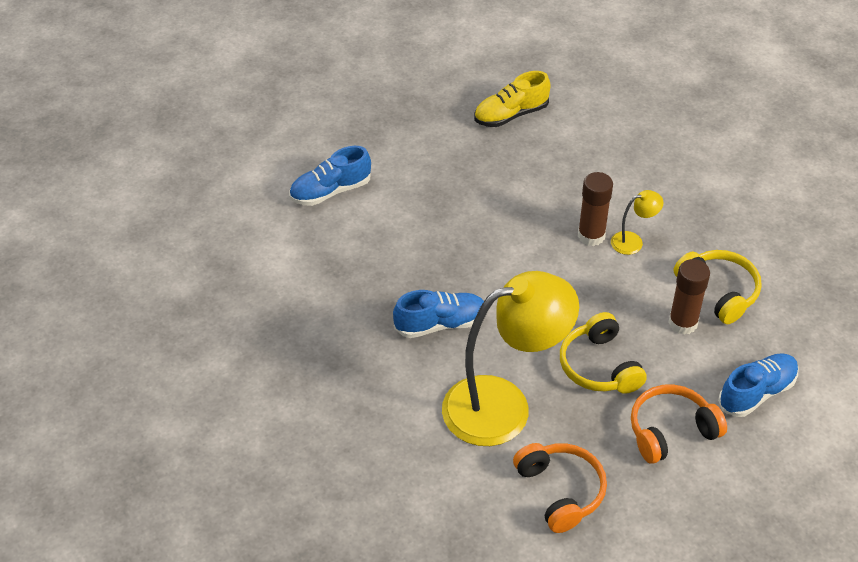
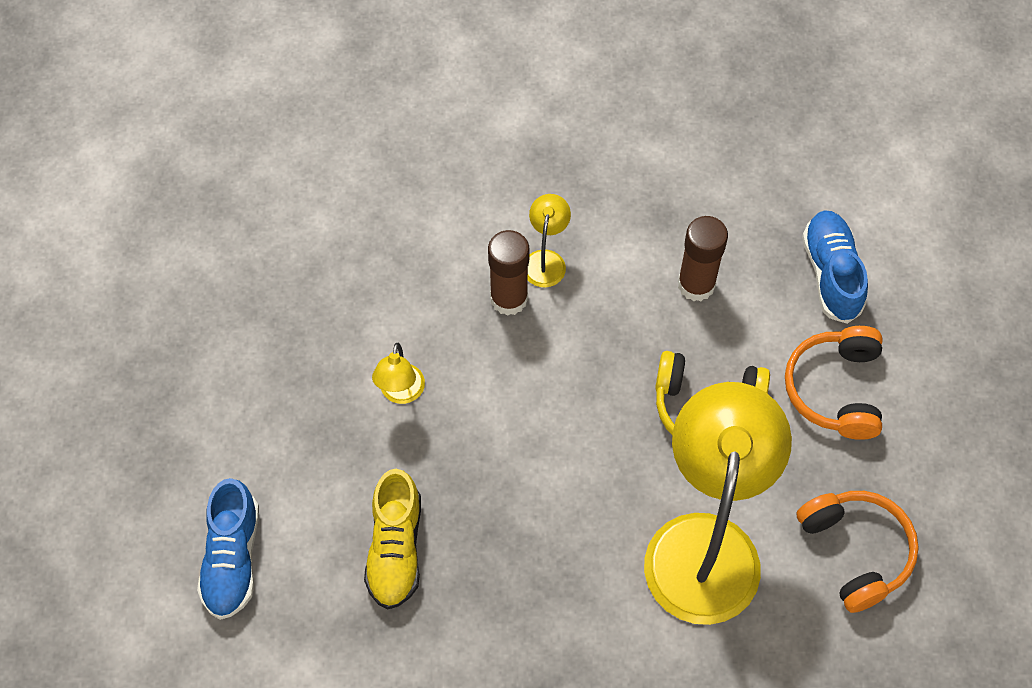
camera: 60 degrees left, 15 degrees up
(440, 324) = (542, 546): blue shoe -> none
(487, 215) = (400, 393): none -> yellow lamp
(511, 115) = (248, 267): yellow shoe -> yellow shoe (395, 549)
(560, 491) = (855, 551): orange headphones -> orange headphones turned 60 degrees clockwise
(718, 292) = (673, 221): yellow headphones -> none

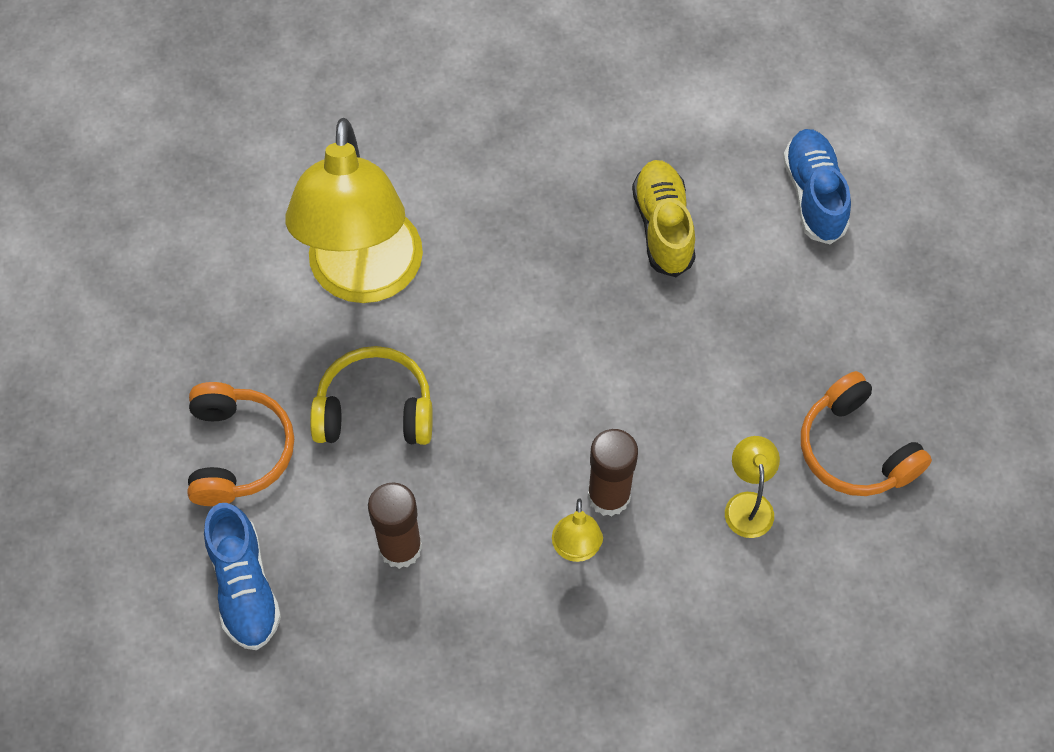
camera: 170 degrees right, 0 degrees up
(400, 393) = (699, 373): yellow lamp -> yellow lamp (748, 504)
(855, 551) = (216, 292): orange headphones -> orange headphones (855, 449)

